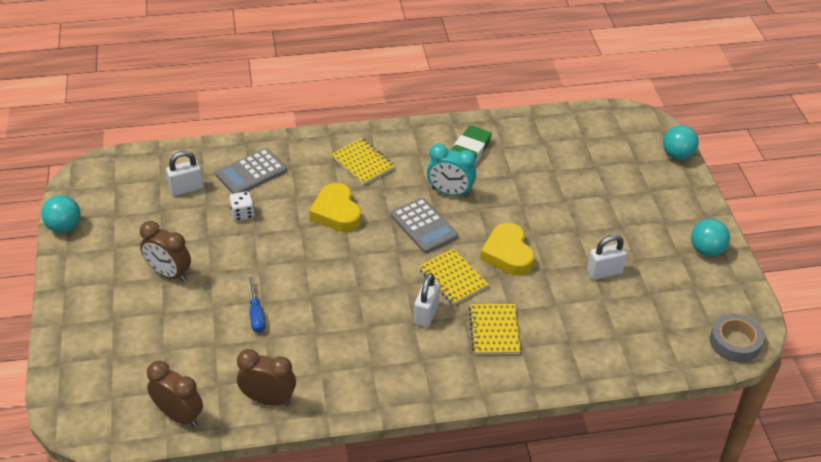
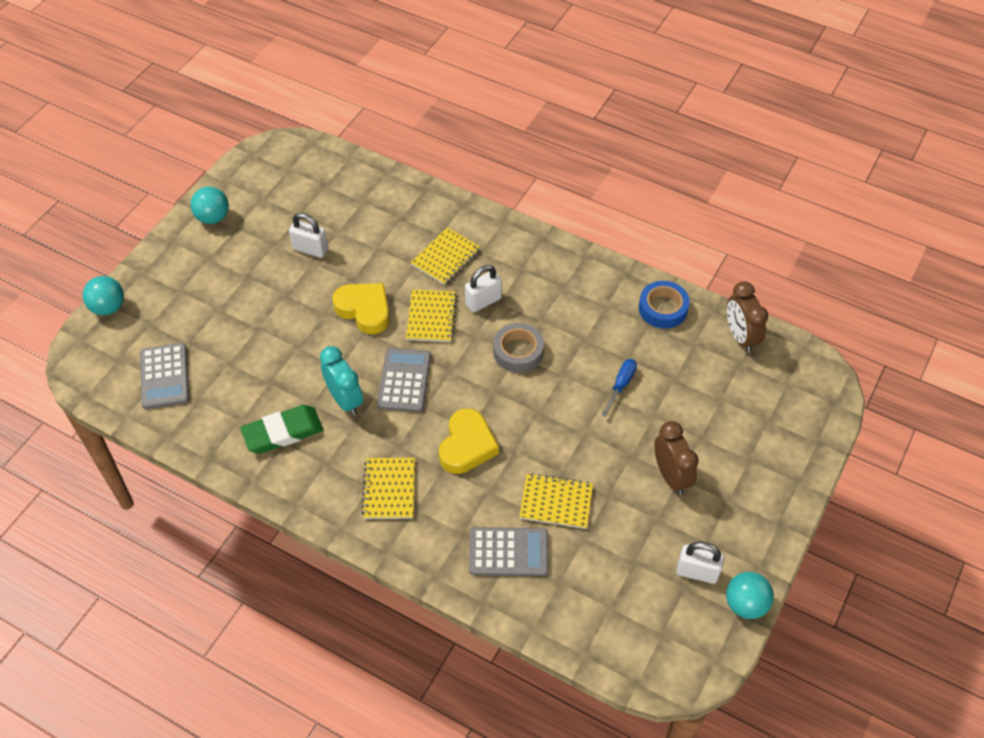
camera: 140 degrees left, 10 degrees up
(186, 188) = (589, 575): white padlock -> white padlock (697, 572)
(242, 214) = (556, 502): white dice -> yellow notebook
(268, 399) = (663, 308): brown clock -> blue tape
(508, 254) = (364, 310): yellow heart -> yellow heart turned 75 degrees counterclockwise
(581, 141) = (164, 376): none -> grey calculator
(734, 342) = (291, 150): grey tape -> grey tape (518, 351)

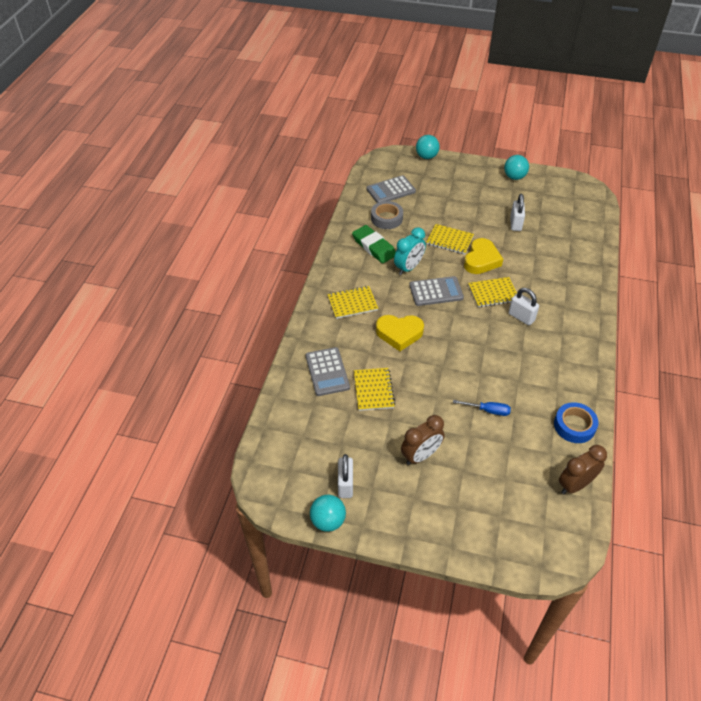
camera: 75 degrees right, 5 degrees down
(445, 257) = (548, 289): yellow notebook -> yellow notebook (449, 240)
(518, 351) = (488, 345): grey tape -> grey tape (386, 218)

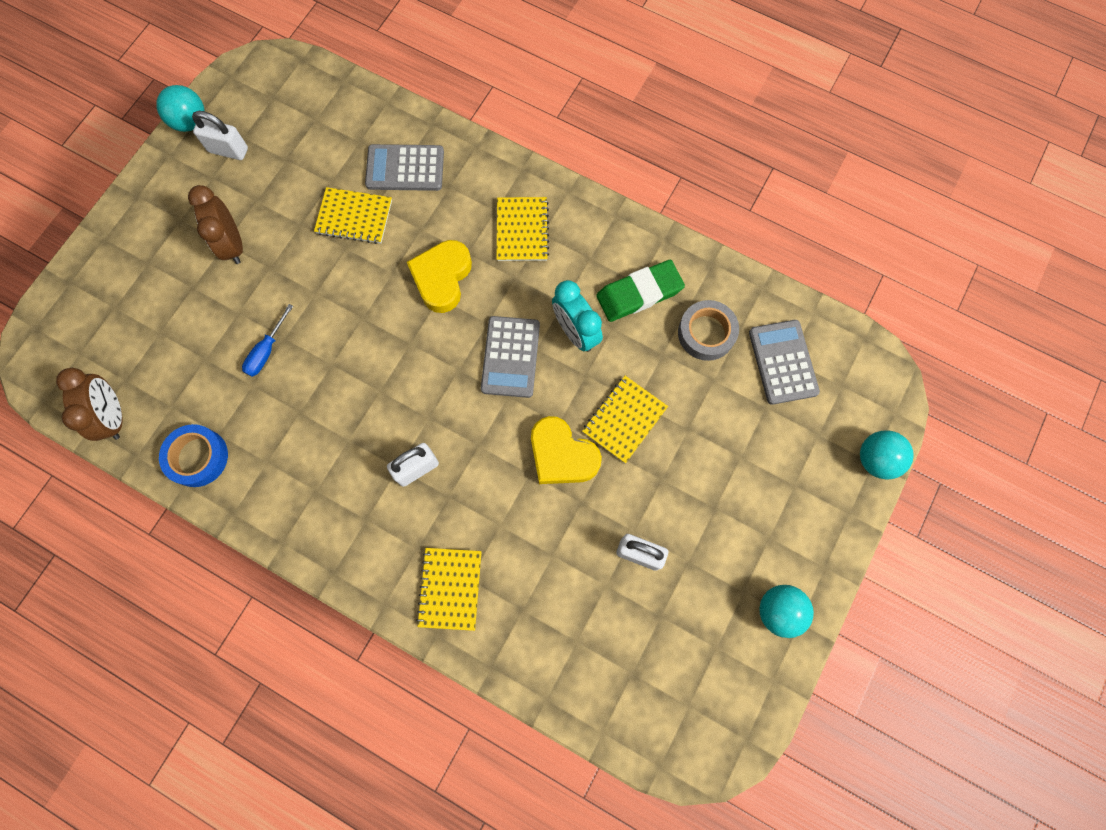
camera: 105 degrees right, 25 degrees up
(493, 293) = (480, 444): yellow notebook -> yellow notebook (450, 588)

